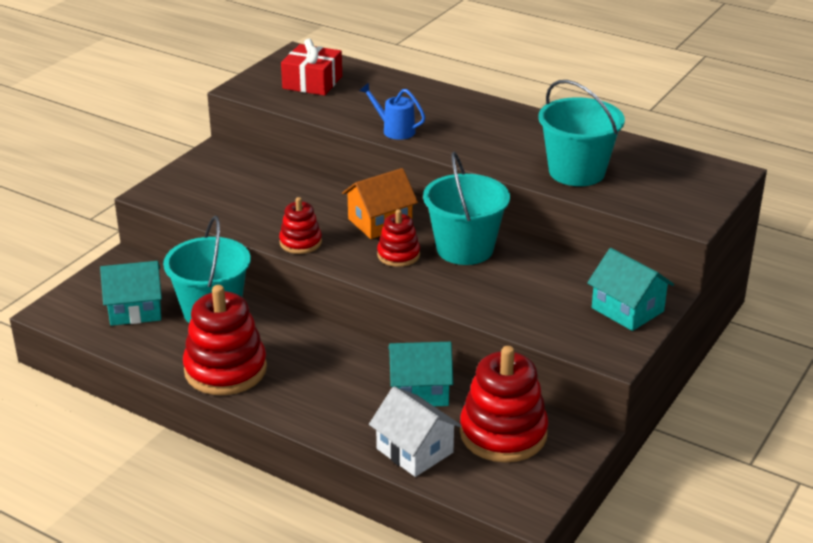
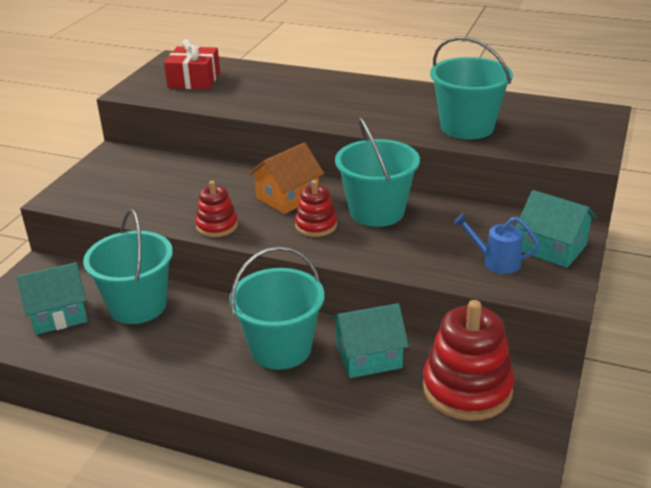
camera: 10 degrees left, 0 degrees up
(225, 370) = (166, 364): red stacking toy -> none
(338, 371) = (281, 349): none -> turquoise bucket
(394, 130) = (284, 111): blue watering can -> blue watering can (495, 261)
(415, 451) = (386, 422): white house -> none

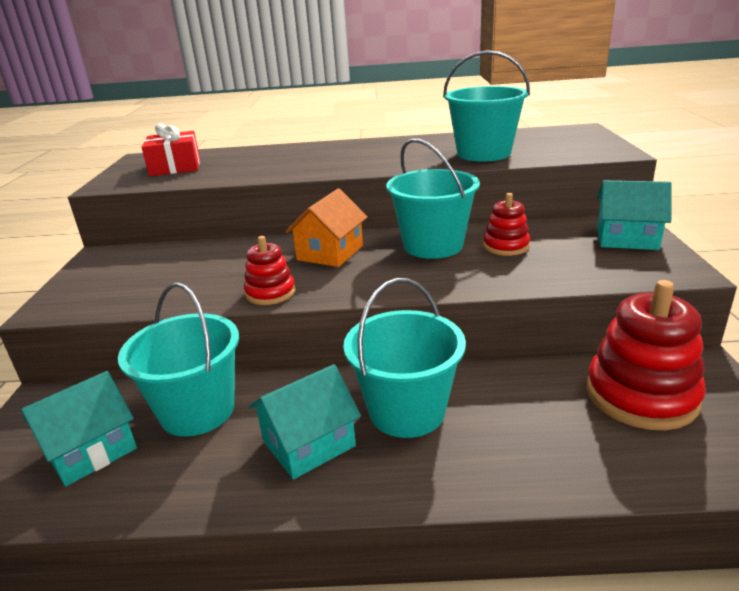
camera: 20 degrees left, 5 degrees down
(316, 225) = (382, 269): red stacking toy -> red stacking toy (506, 246)
(368, 356) = (510, 391): turquoise house -> turquoise house (308, 443)
(495, 261) = (591, 260): blue watering can -> none

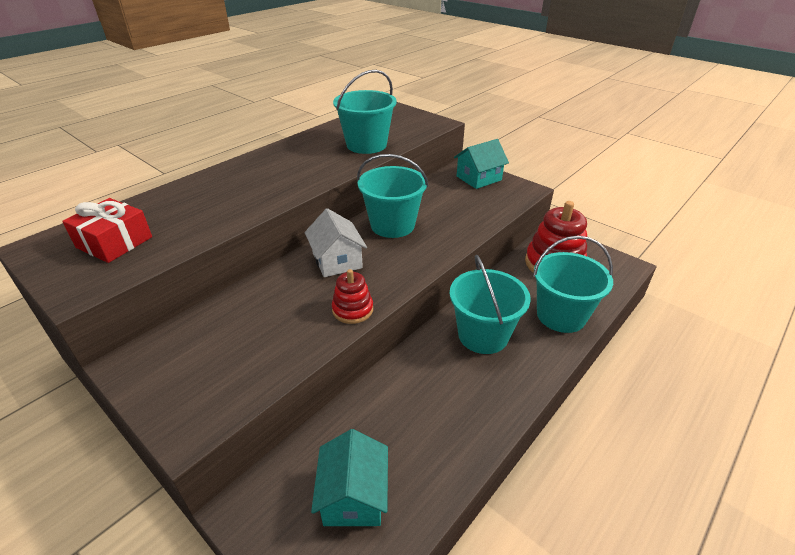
camera: 50 degrees left, 10 degrees up
(197, 410) = (376, 419): turquoise bucket -> turquoise bucket (561, 315)
(308, 443) = (467, 386): turquoise house -> none
(330, 253) = (337, 260): orange house -> white house
(506, 246) = (432, 208): red stacking toy -> none

